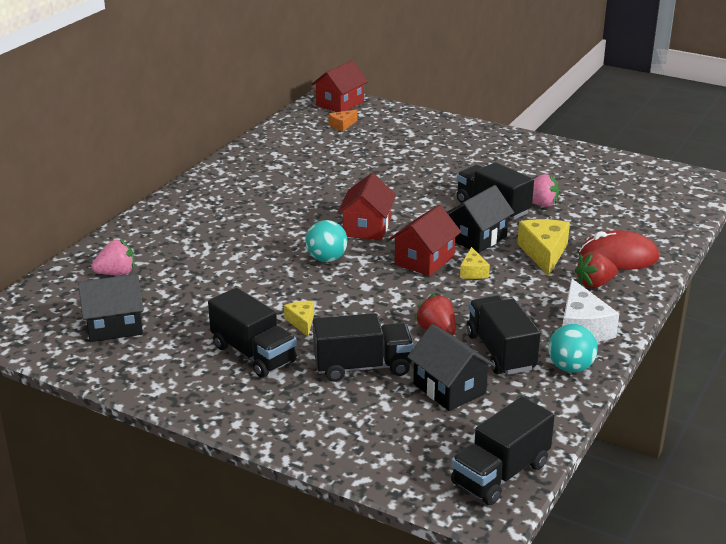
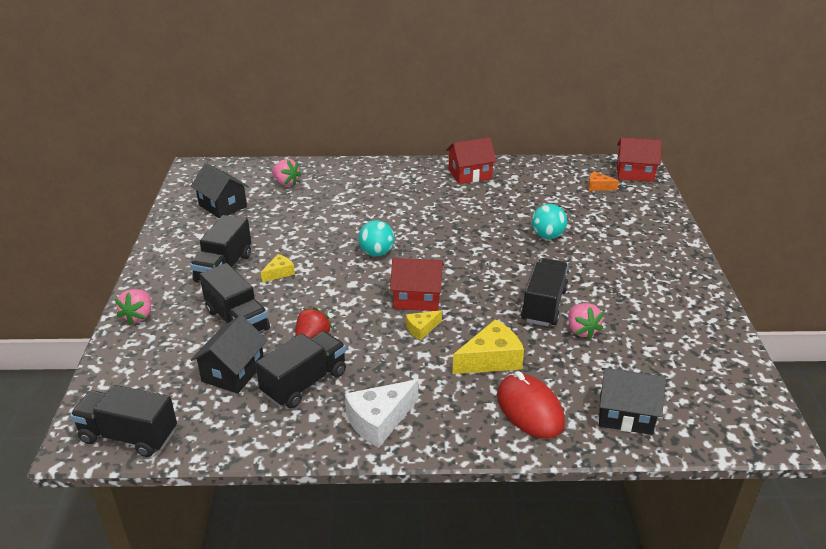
camera: 60 degrees right, 5 degrees up
(290, 431) = (139, 316): none -> pink strawberry
(367, 227) = (442, 254): red house -> red house (470, 174)
(477, 238) = (481, 313): black house -> black house (625, 414)
(570, 368) = (307, 432): turquoise ball -> turquoise ball (547, 236)
(594, 284) = (463, 407): red strawberry -> none

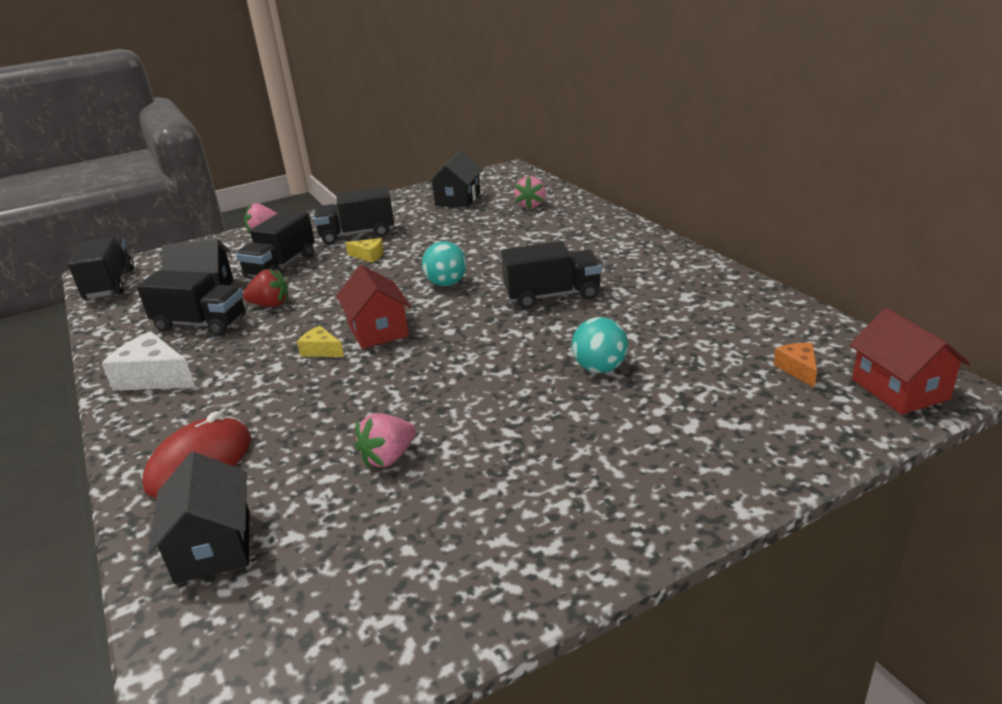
camera: 65 degrees right, 5 degrees down
(470, 174) = (685, 276): red house -> none
(491, 359) = (287, 409): yellow cheese -> none
(544, 305) = (426, 412): black truck -> black truck (552, 295)

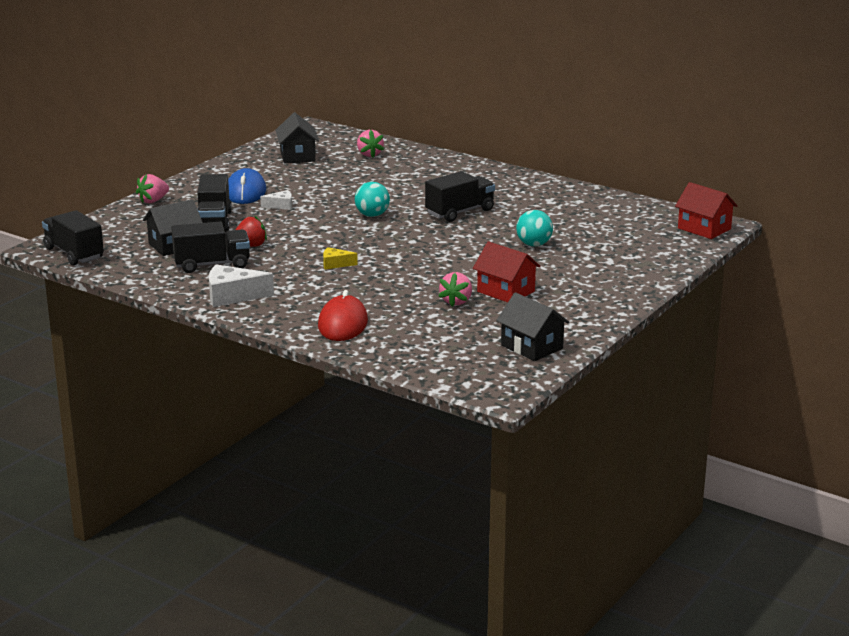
camera: 30 degrees left, 5 degrees down
(213, 546) = (407, 348): black house -> black house (532, 347)
(357, 234) = (245, 192): black truck -> blue mouse
(369, 256) = (281, 206): yellow cheese -> white cheese
(378, 330) = (360, 248): red house -> red house (506, 291)
(798, 369) = (646, 228): orange cheese -> none

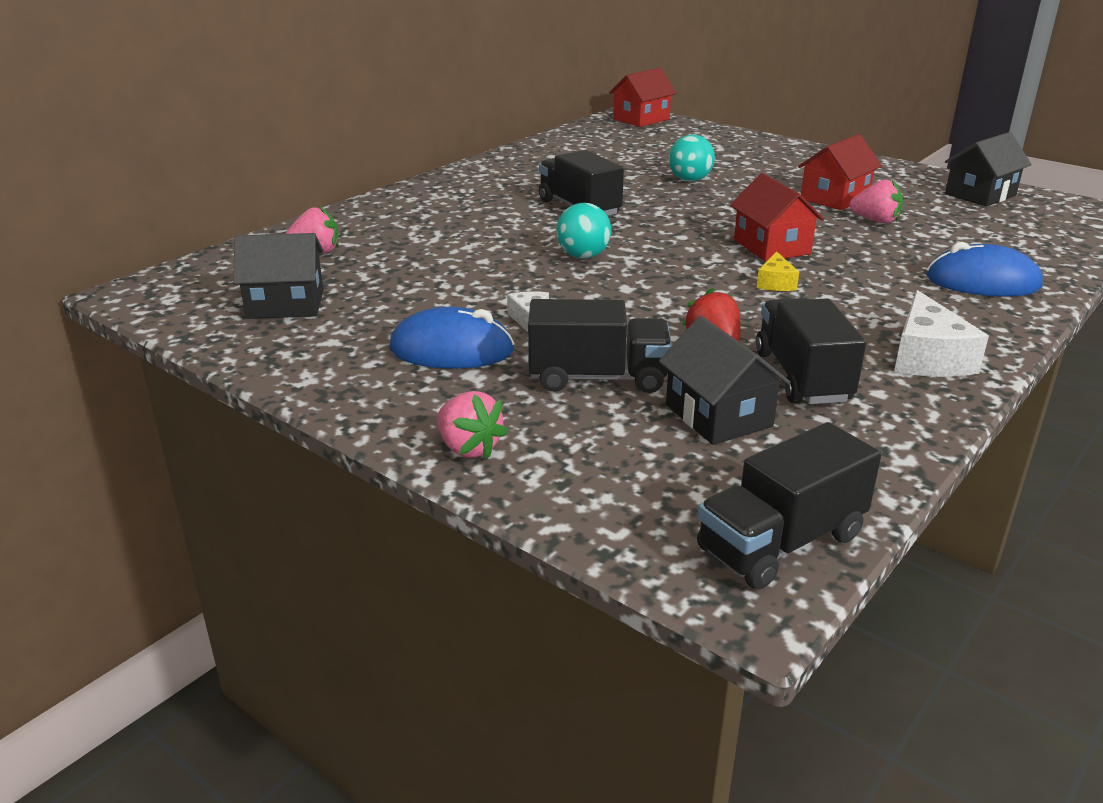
camera: 85 degrees left, 5 degrees up
(343, 324) = (982, 282): red mouse -> blue mouse
(396, 266) = (771, 247): none -> red house

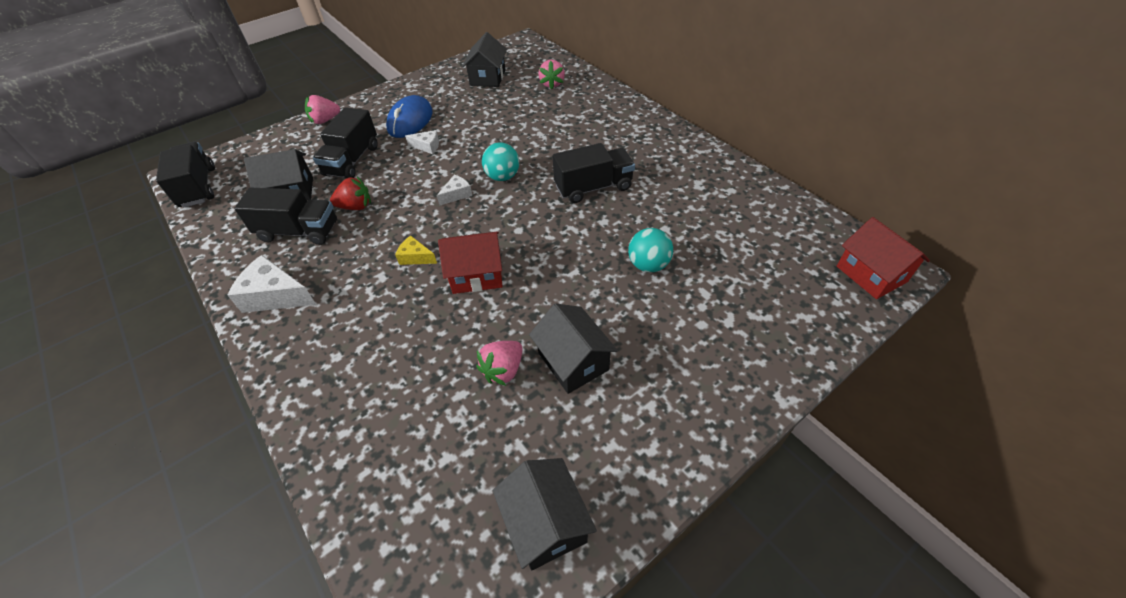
camera: 105 degrees right, 20 degrees up
(638, 278) = (457, 194): none -> white cheese
(835, 198) = (573, 361): red house -> black house
(982, 282) = (346, 388): blue mouse -> none

